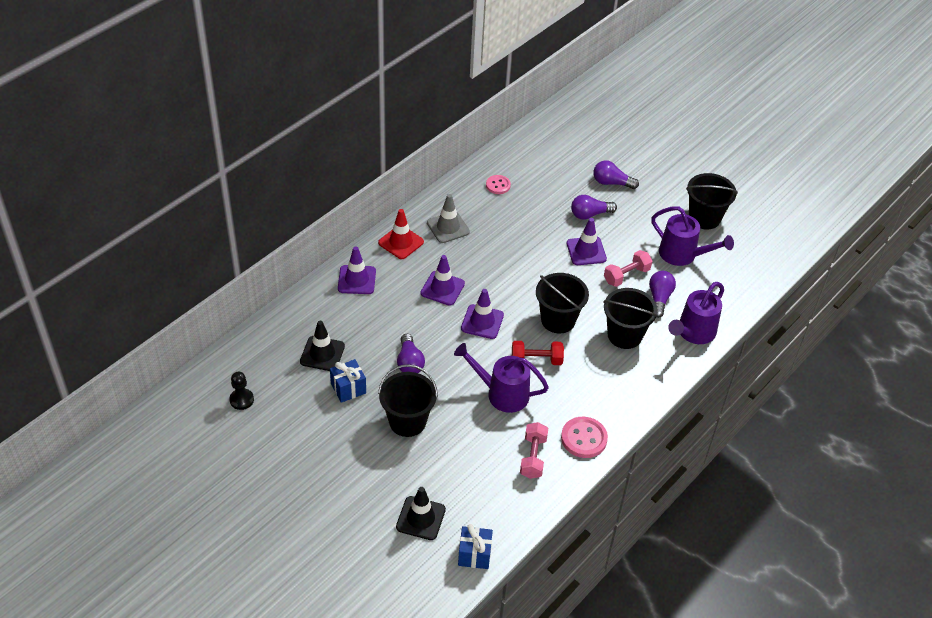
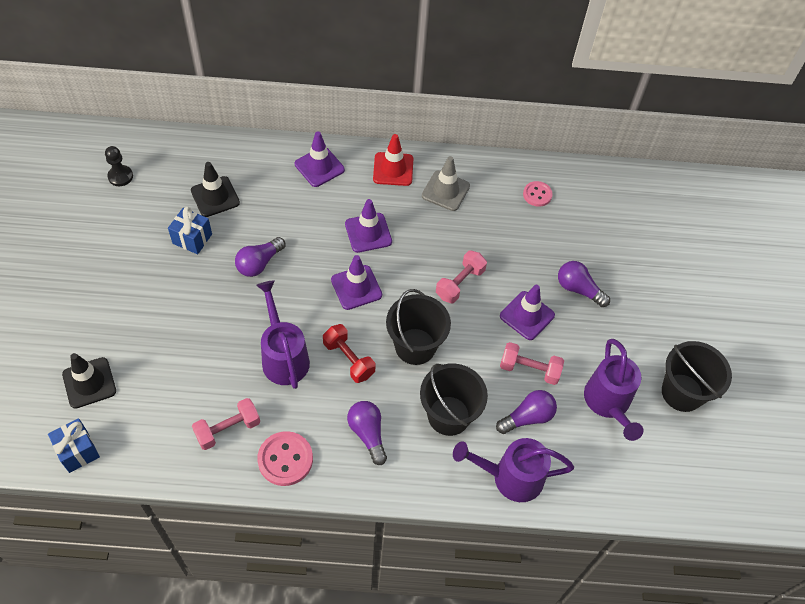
camera: 50 degrees right, 10 degrees up
(407, 421) = (190, 304): black bucket -> none
(530, 267) = (460, 283): none -> pink dumbbell
(611, 183) = (640, 281): purple light bulb -> purple light bulb (368, 434)

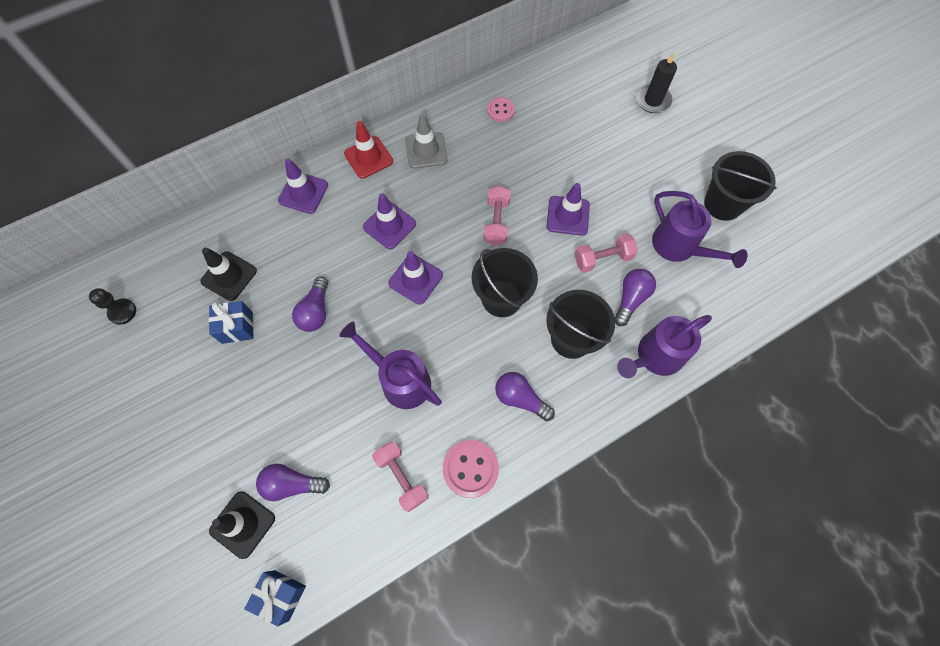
camera: 30 degrees left, 10 degrees up
(228, 429) = (402, 477): pink dumbbell -> pink dumbbell turned 60 degrees counterclockwise
(349, 359) = (456, 345): red dumbbell -> none
(578, 289) = (589, 169): purple light bulb -> purple light bulb (292, 484)
(688, 265) = (653, 100): none -> black candle

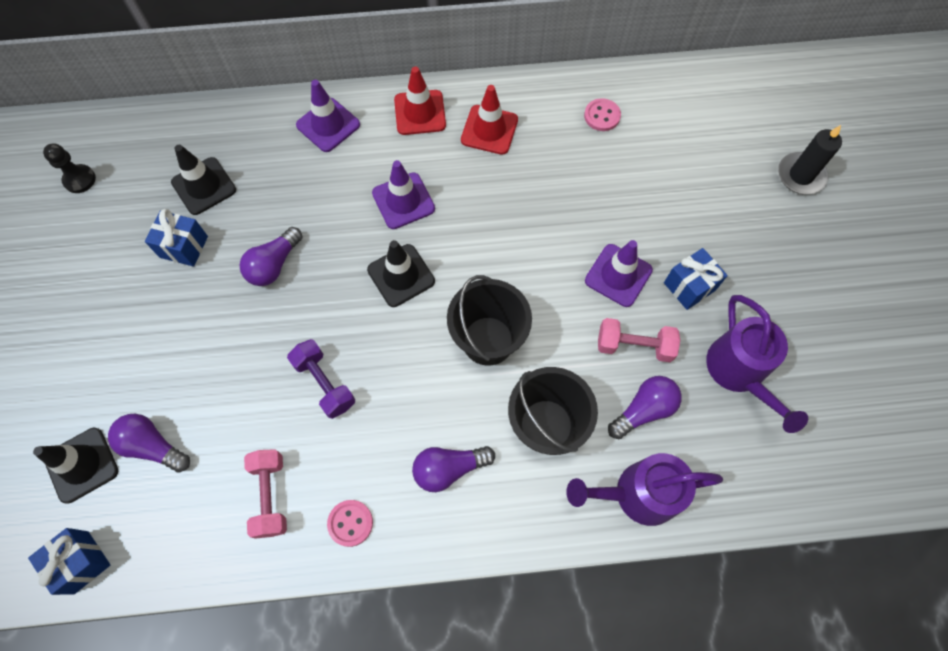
camera: 25 degrees right, 0 degrees up
(399, 380) = (324, 383): purple watering can -> purple dumbbell
(415, 279) = (401, 275): purple traffic cone -> black traffic cone
(426, 150) = (489, 130): grey traffic cone -> red traffic cone
(470, 469) = (350, 523): pink button -> pink button, size x0.64
(496, 222) = (528, 247): pink dumbbell -> none
(520, 398) = (449, 469): purple light bulb -> purple light bulb turned 75 degrees counterclockwise
(618, 203) = (689, 286): none -> blue gift
(723, 204) = (825, 342): black bucket -> none

